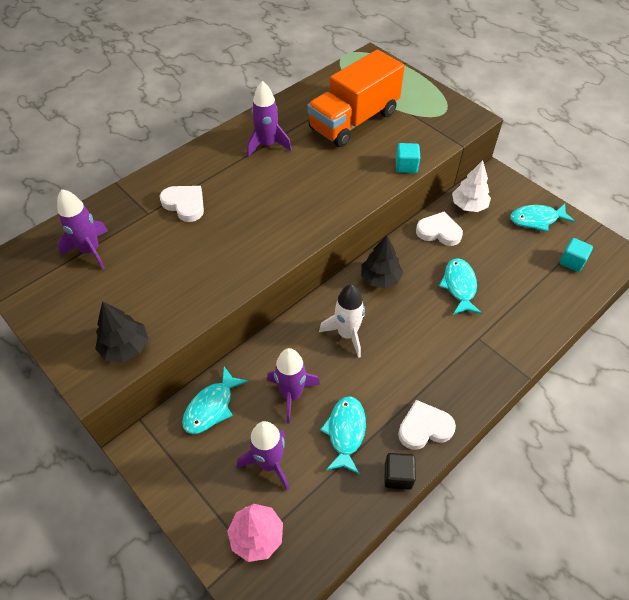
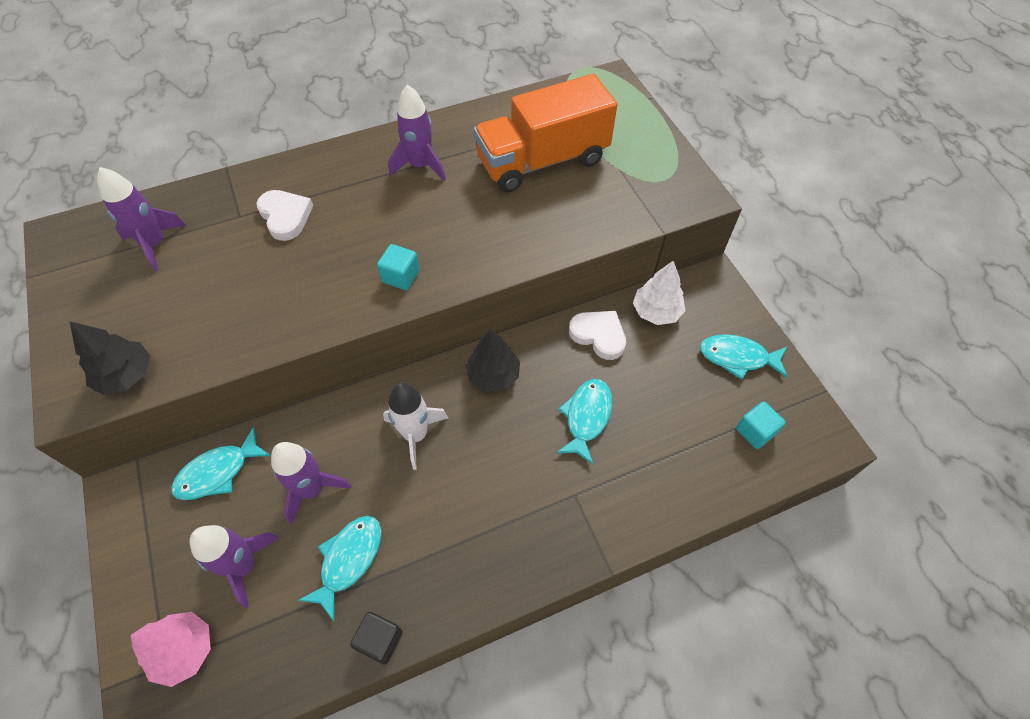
camera: 20 degrees right, 5 degrees up
(406, 166) = (575, 240): turquoise cube -> turquoise cube (401, 276)
(424, 428) = (444, 590): white heart -> none

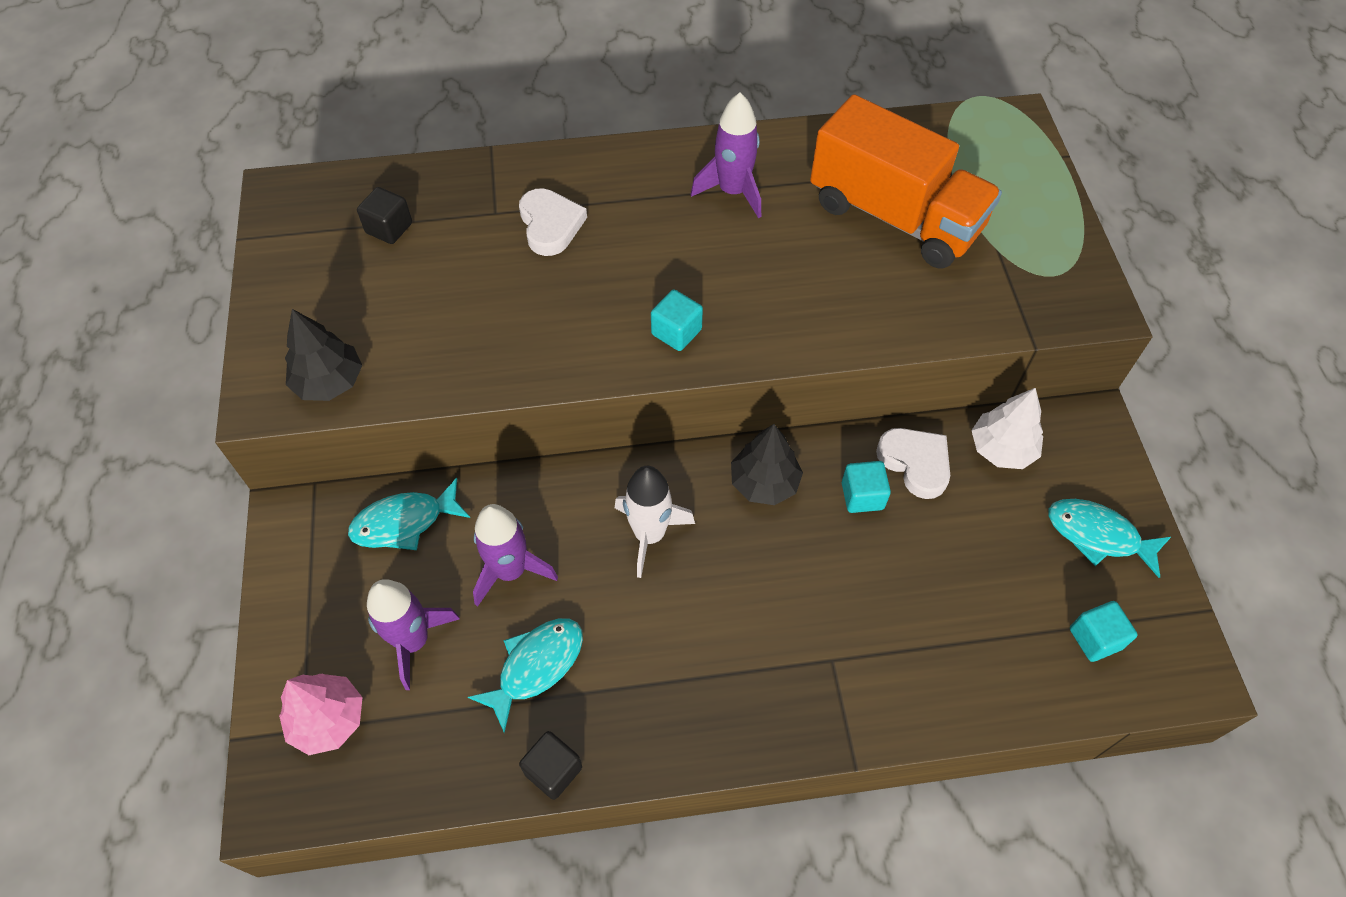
camera: 15 degrees right, 0 degrees up
(155, 244) = (389, 228): purple rocket -> black cube
(542, 161) = (894, 216): orange truck -> orange truck turned 135 degrees counterclockwise
(567, 368) = (862, 496): none -> turquoise cube
(586, 417) = (872, 565): turquoise fish -> none

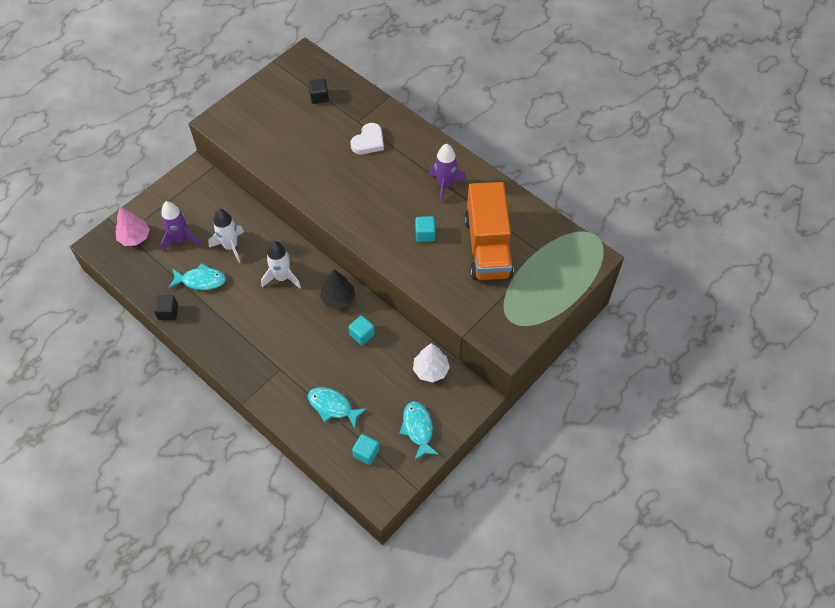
camera: 50 degrees right, 0 degrees up
(329, 382) = (238, 133): black tree -> none
(404, 522) = (222, 202): turquoise fish -> turquoise fish (332, 406)
(511, 571) = (231, 246): purple rocket -> white rocket
(676, 332) = (355, 214): turquoise cube -> turquoise cube (425, 234)
(915, 463) = (395, 343): white heart -> none

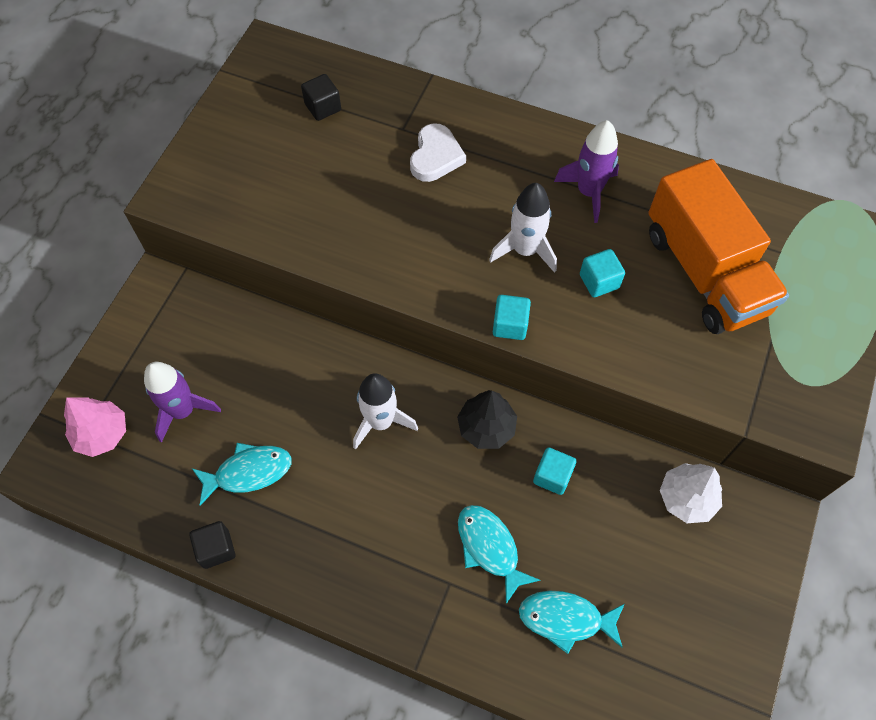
camera: 20 degrees left, 5 degrees up
(231, 246) = (273, 397): white rocket -> white rocket (525, 250)
(366, 453) = (658, 682): turquoise cube -> turquoise cube (510, 325)
(418, 428) = (717, 607): turquoise fish -> turquoise fish (489, 548)

